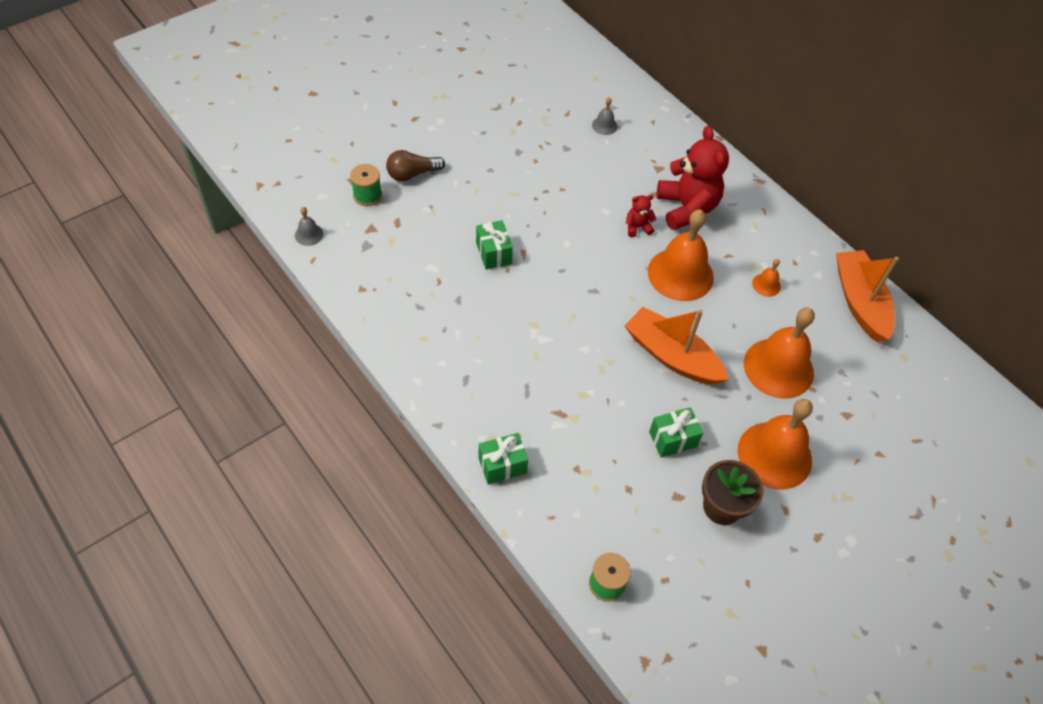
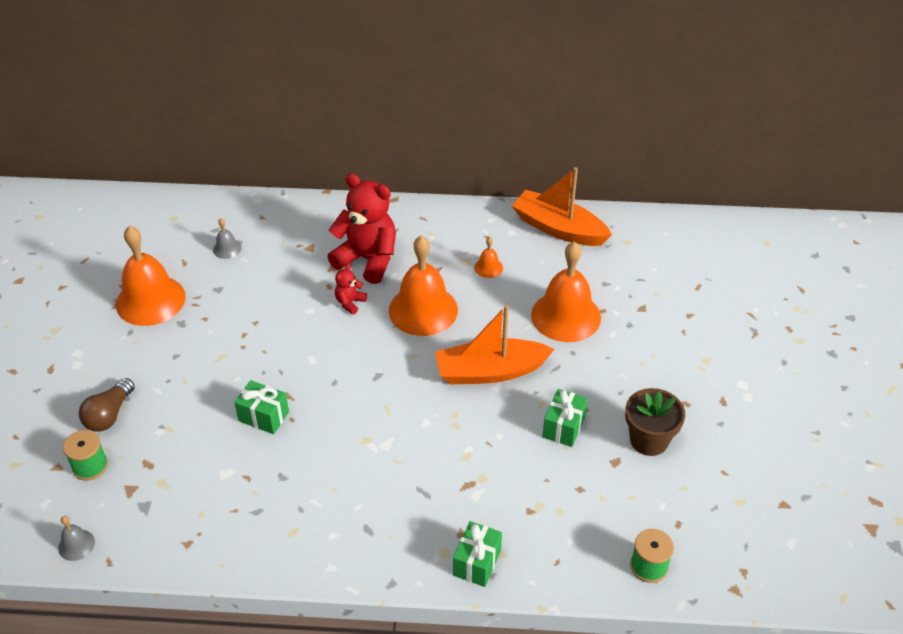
camera: 45 degrees left, 10 degrees down
(774, 455) = (635, 375): orange bell -> orange bell (150, 300)

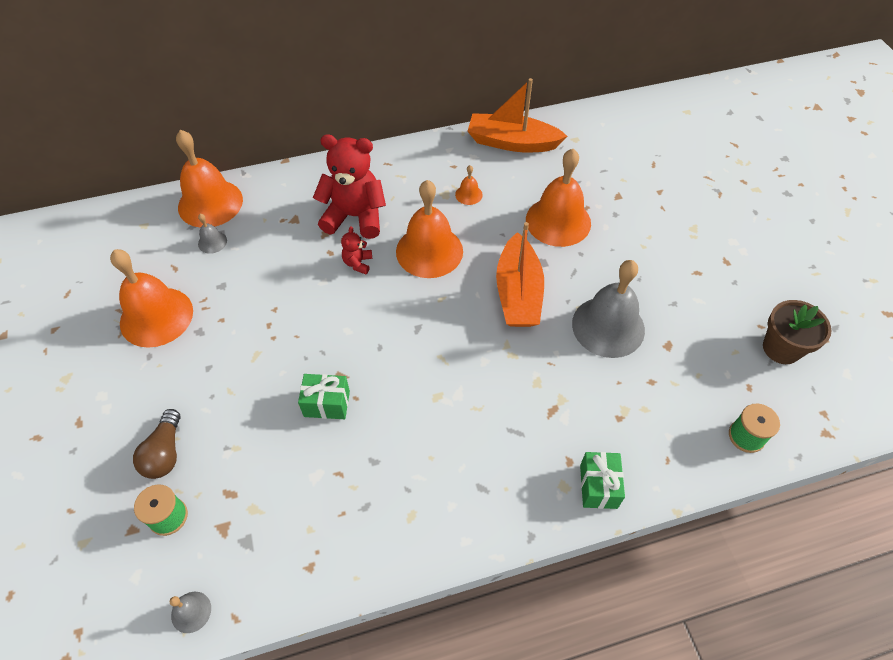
camera: 20 degrees left, 10 degrees up
(240, 213) = (210, 203): none -> orange bell
(490, 371) = (518, 293): orange boat -> orange boat turned 60 degrees counterclockwise
(563, 427) = (608, 326): green gift -> grey bell
(649, 440) = (685, 316): brown flower pot -> brown flower pot (781, 348)

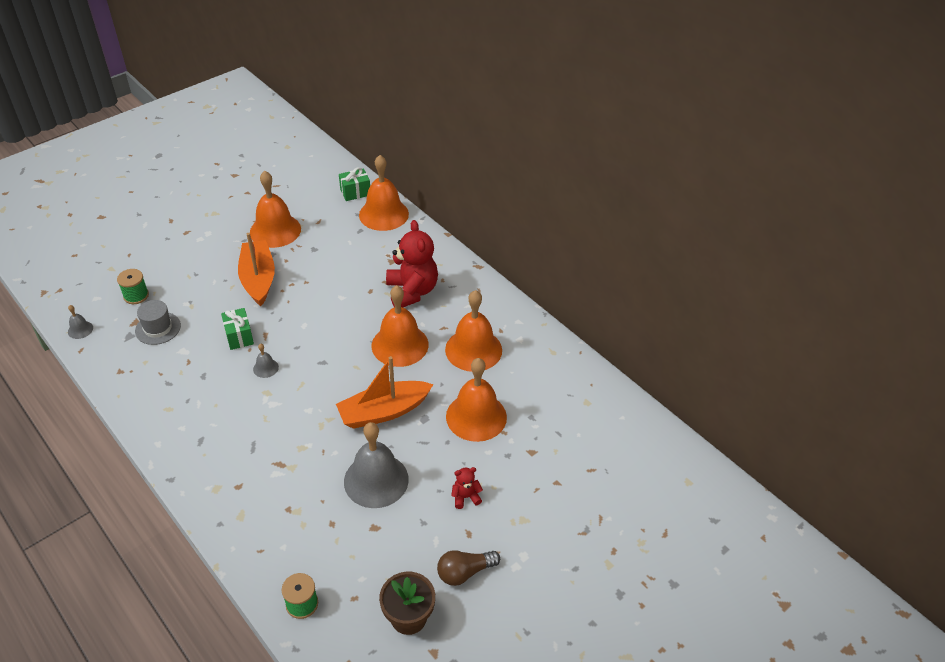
camera: 65 degrees right, 10 degrees down
(165, 453) = (177, 276): brown light bulb -> brown light bulb (464, 572)
(212, 242) = (349, 229): grey bell -> grey bell (265, 368)
(254, 499) = (158, 328): none -> grey hat
(358, 263) = (367, 309): red teddy bear -> red teddy bear (465, 497)
(468, 194) = (473, 349): orange bell -> orange bell, size x2.32
(512, 142) = (553, 359): orange boat -> orange boat (258, 279)
(598, 486) = (222, 510): green gift -> green gift (355, 192)

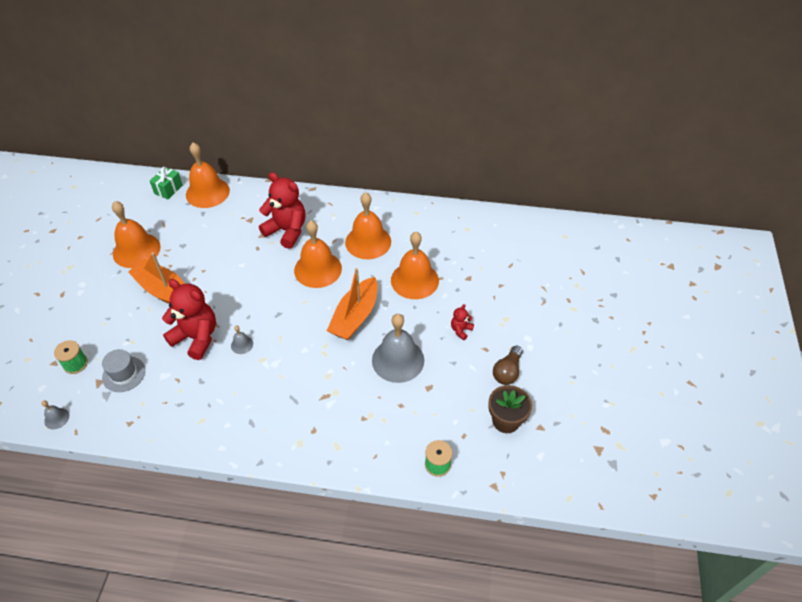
camera: 40 degrees left, 5 degrees up
(239, 336) = (196, 337): green gift -> red teddy bear

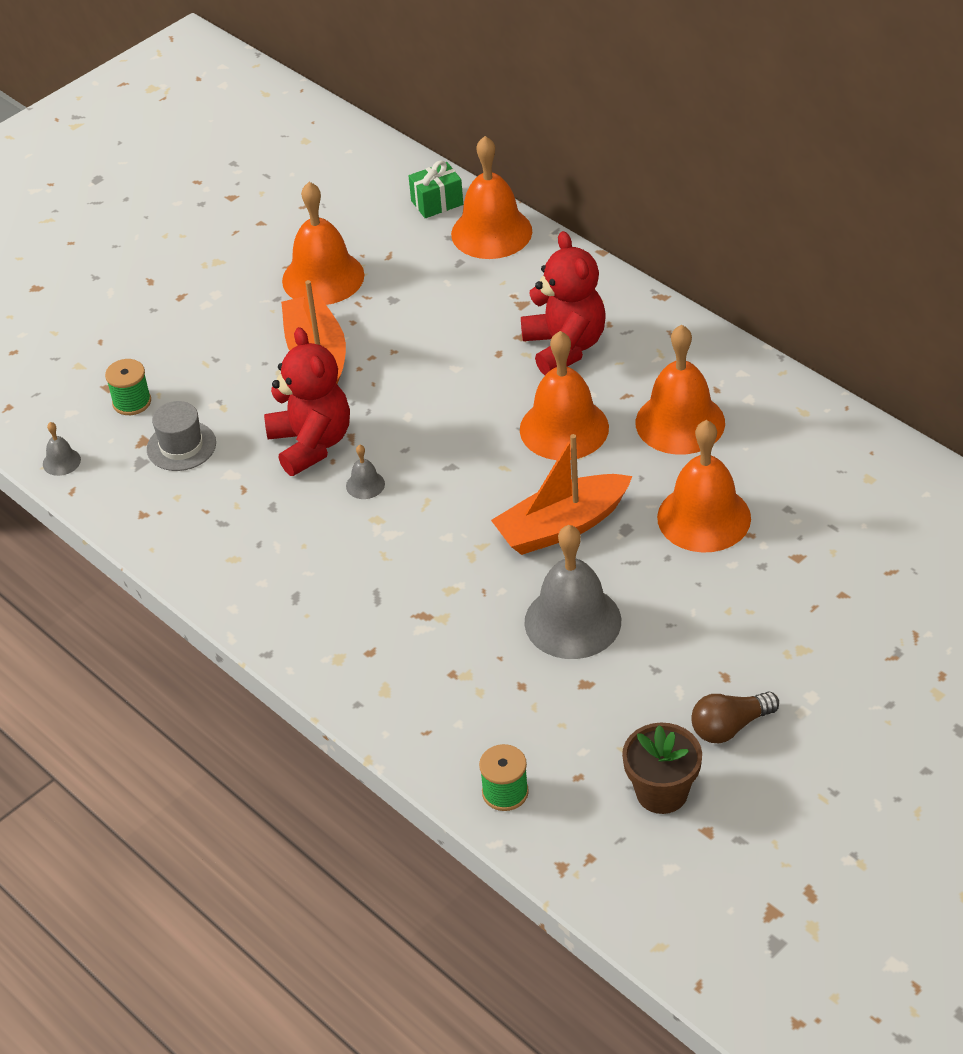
camera: 40 degrees right, 5 degrees down
(461, 330) = (711, 629): red teddy bear -> none

